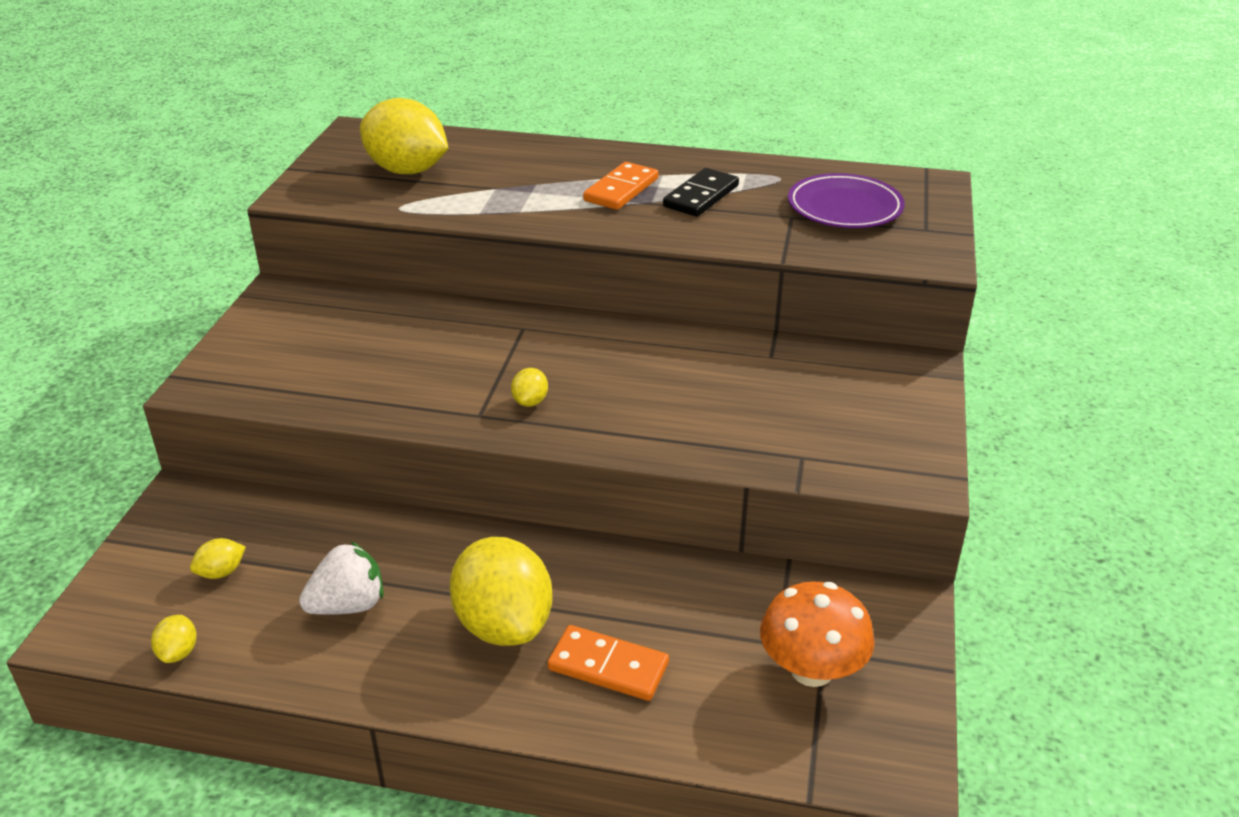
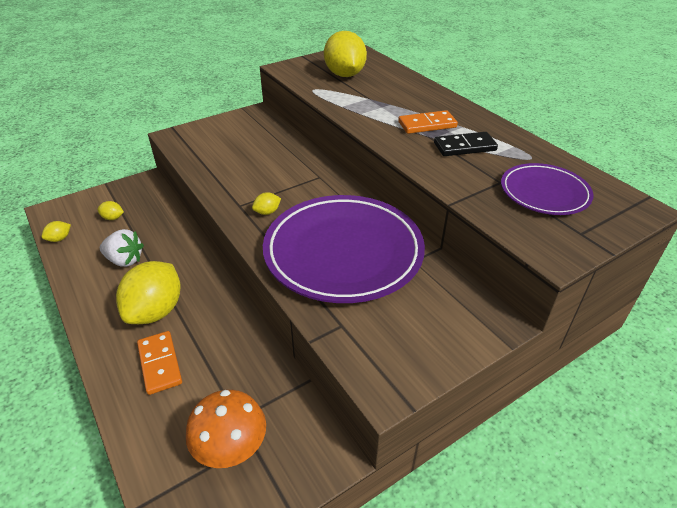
camera: 45 degrees right, 5 degrees up
(691, 391) = (343, 252): none -> purple plate

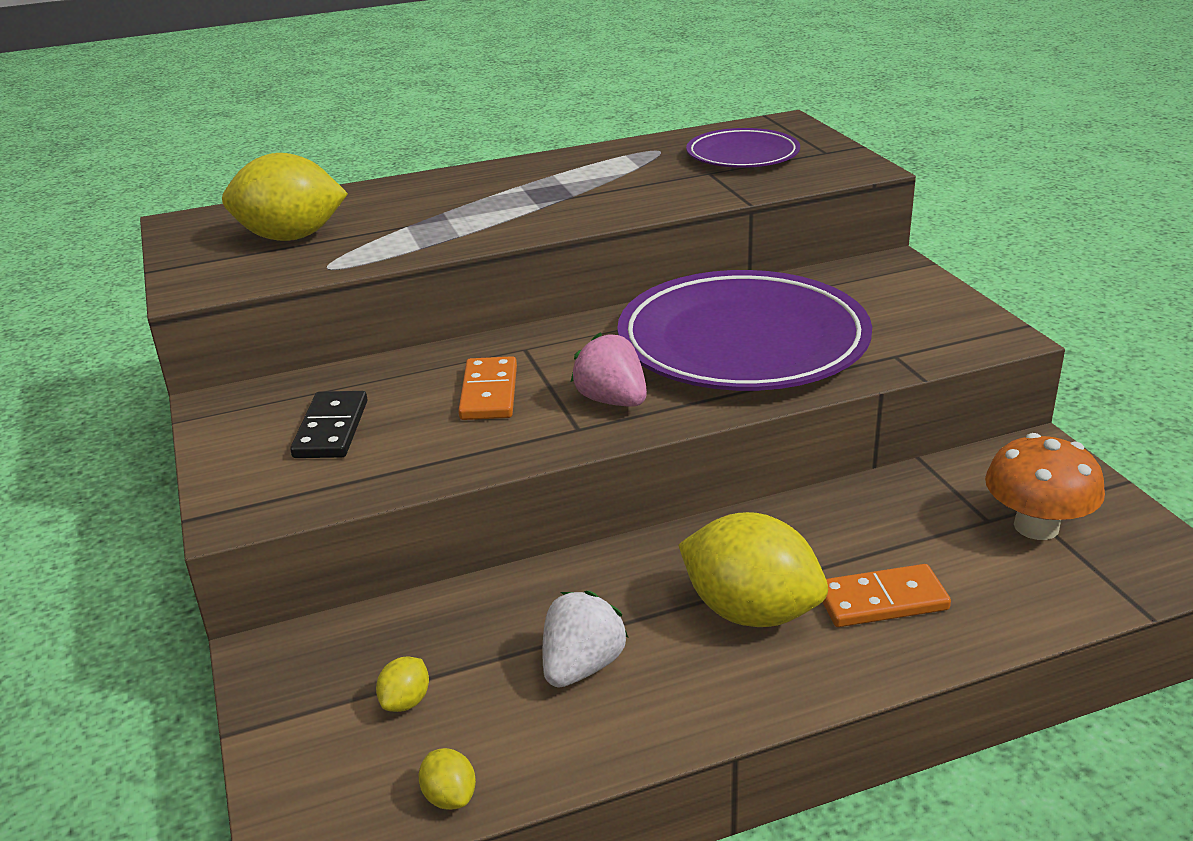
camera: 75 degrees left, 10 degrees down
(267, 212) = (612, 400): yellow lemon -> pink strawberry
(427, 125) = (532, 194): orange domino -> orange domino (489, 393)
(464, 147) = (611, 180): black domino -> black domino (331, 429)

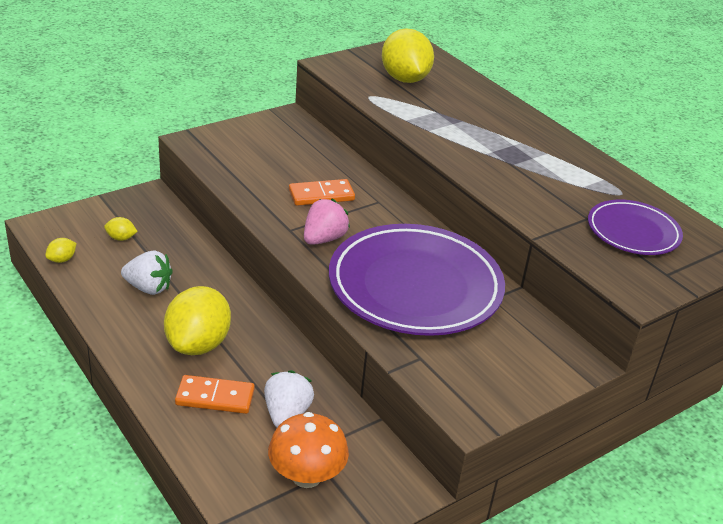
camera: 70 degrees right, 5 degrees up
(331, 429) = (271, 152): black domino -> none
(881, 600) = (215, 397): orange domino -> orange domino turned 60 degrees counterclockwise
(915, 533) = (286, 414): none -> white strawberry

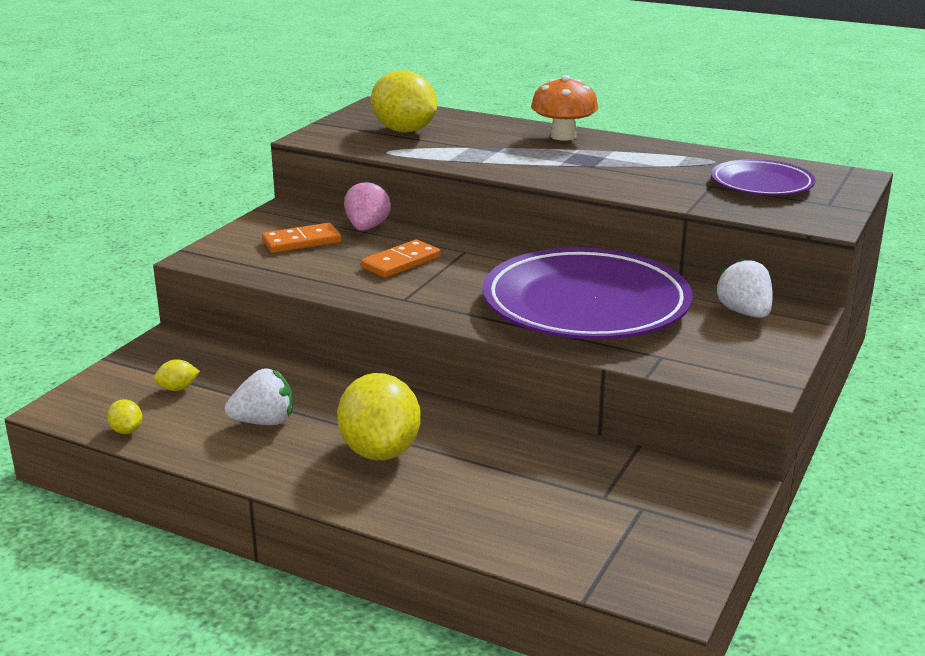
camera: 25 degrees left, 10 degrees down
(62, 259) = (126, 430): yellow lemon -> yellow lemon turned 45 degrees counterclockwise
(215, 397) = (453, 489): orange domino -> orange domino (301, 241)
(286, 414) = (544, 476): white strawberry -> white strawberry (744, 313)
(306, 476) = (625, 518): orange mushroom -> orange mushroom (563, 136)
(324, 239) = (449, 296): pink strawberry -> pink strawberry (367, 228)

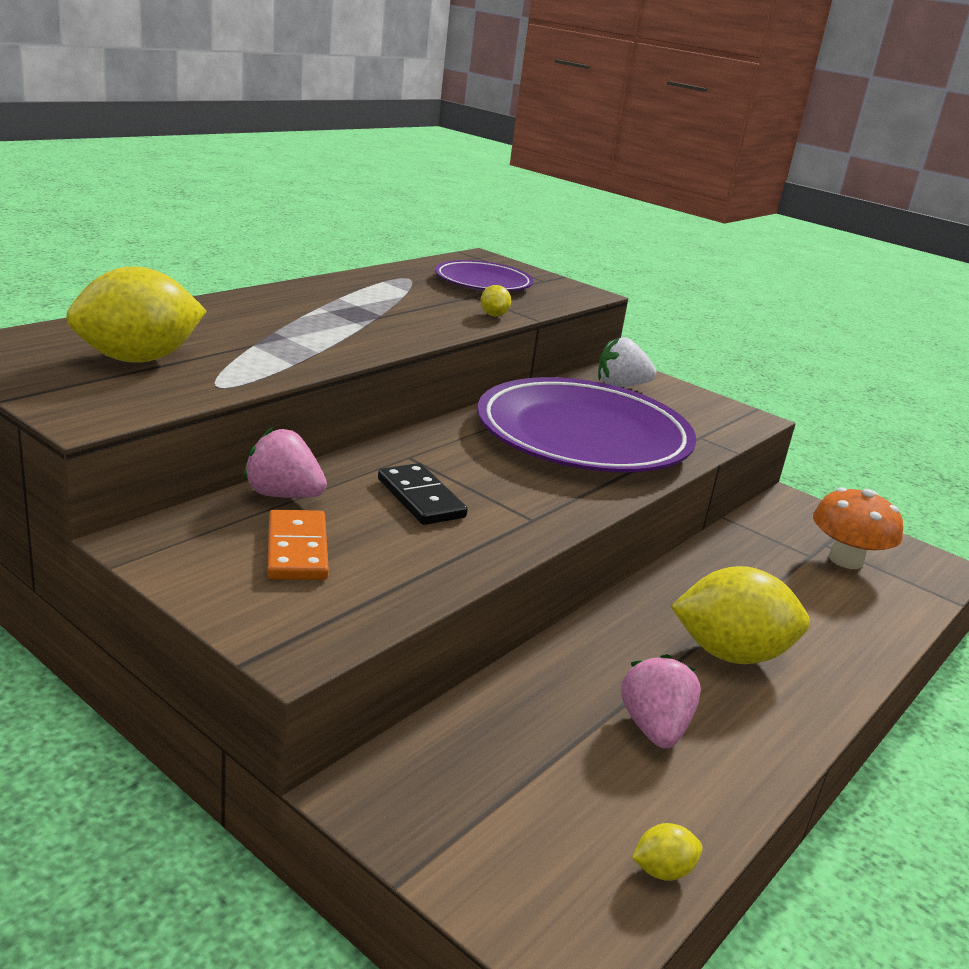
camera: 80 degrees left, 0 degrees up
(177, 389) = (541, 799): yellow lemon -> yellow lemon (494, 315)
(264, 422) = (654, 728): white strawberry -> pink strawberry
(401, 262) = (421, 498): orange domino -> black domino
(563, 136) = (265, 301): orange mushroom -> orange mushroom (845, 560)

